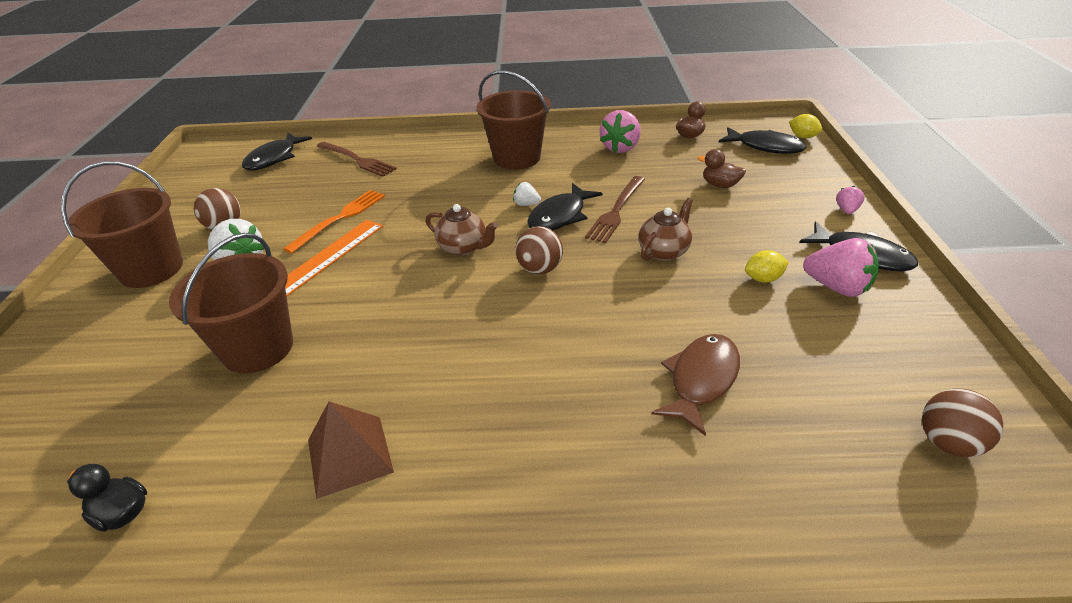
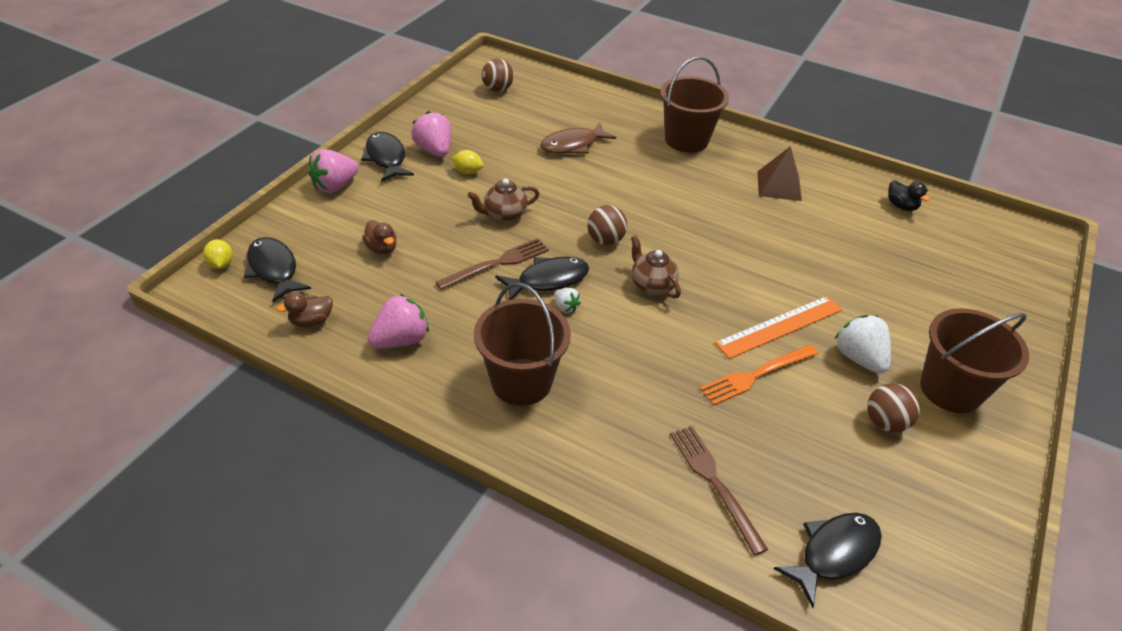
camera: 155 degrees left, 5 degrees up
(258, 348) = (835, 266): brown bucket -> brown bucket (686, 140)
(846, 210) = (335, 186): pink strawberry -> pink strawberry, size x1.92

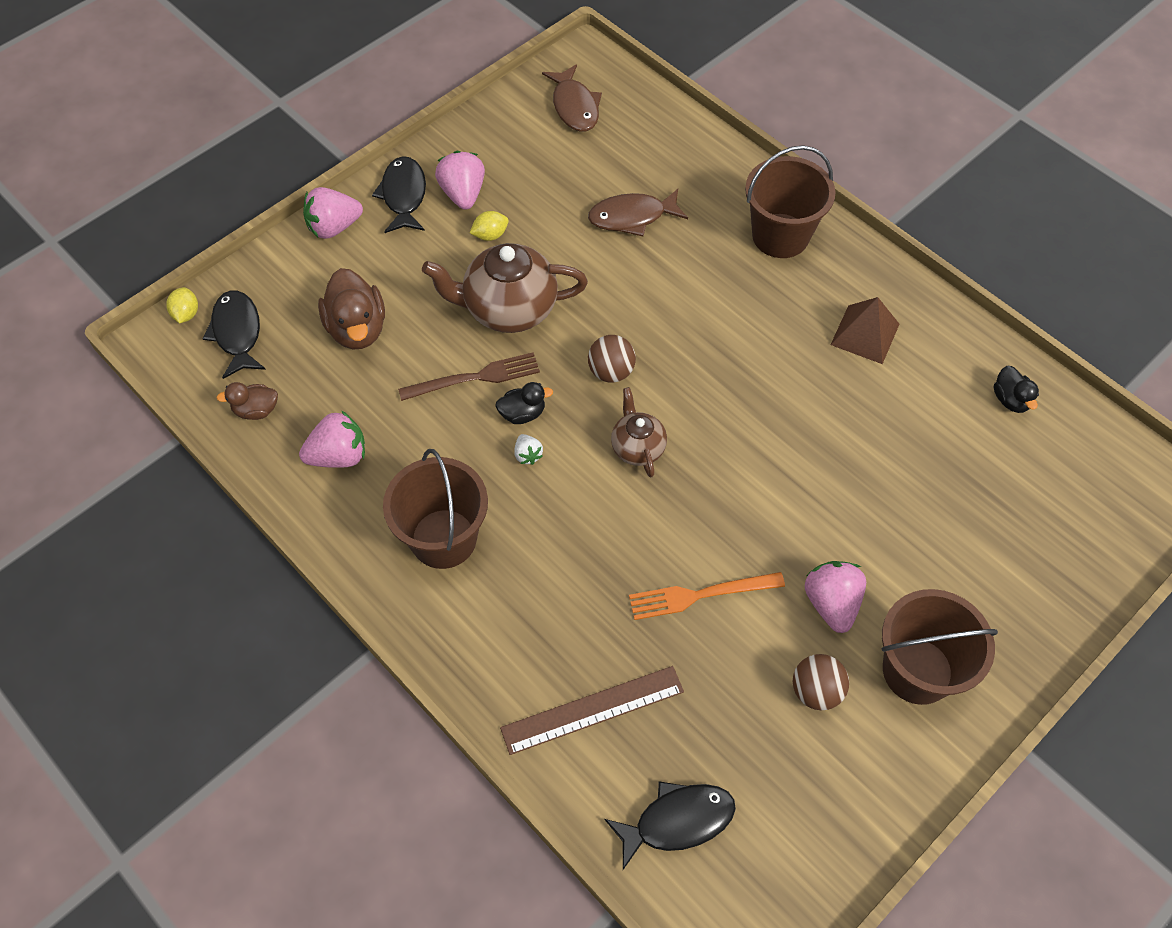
camera: 20 degrees right, 15 degrees up
(382, 248) = (357, 329): brown duck -> brown duck, size x1.79
(468, 172) = (490, 235): yellow lemon -> yellow lemon turned 60 degrees counterclockwise
(498, 89) = (574, 106): brown ball -> brown fish
(504, 214) = (509, 309): brown teapot -> brown teapot, size x1.80
(548, 280) = (522, 413): black fish -> black duck
(714, 482) = (592, 709): brown fork -> brown ruler
(780, 326) = (760, 539): orange ruler -> none
(859, 358) = (831, 603): white strawberry -> pink strawberry

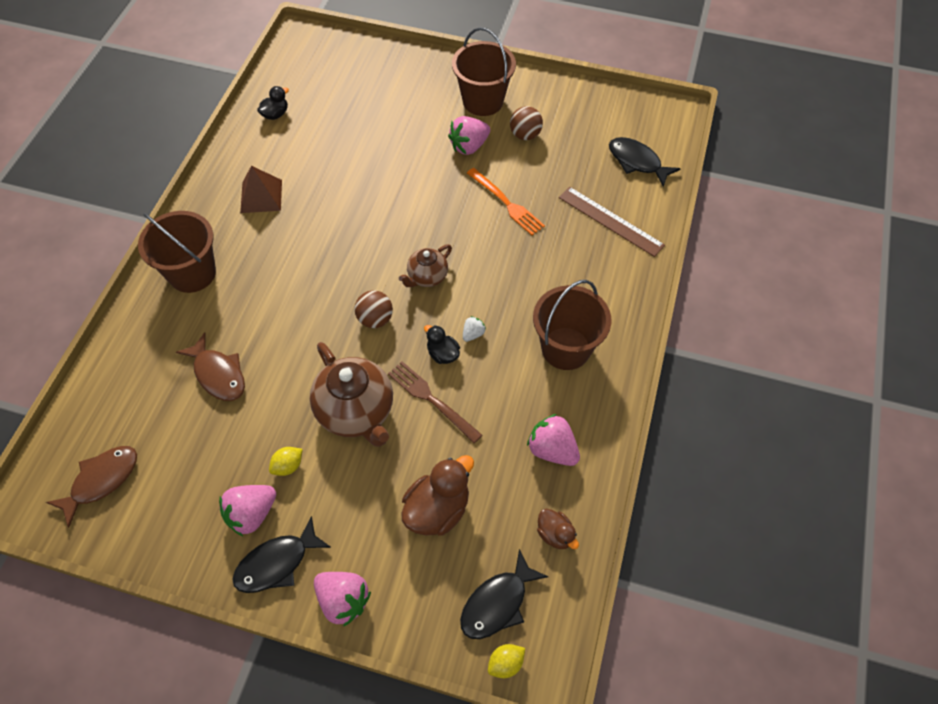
camera: 120 degrees left, 0 degrees up
(490, 235) = (288, 466): yellow lemon -> yellow lemon turned 75 degrees counterclockwise

